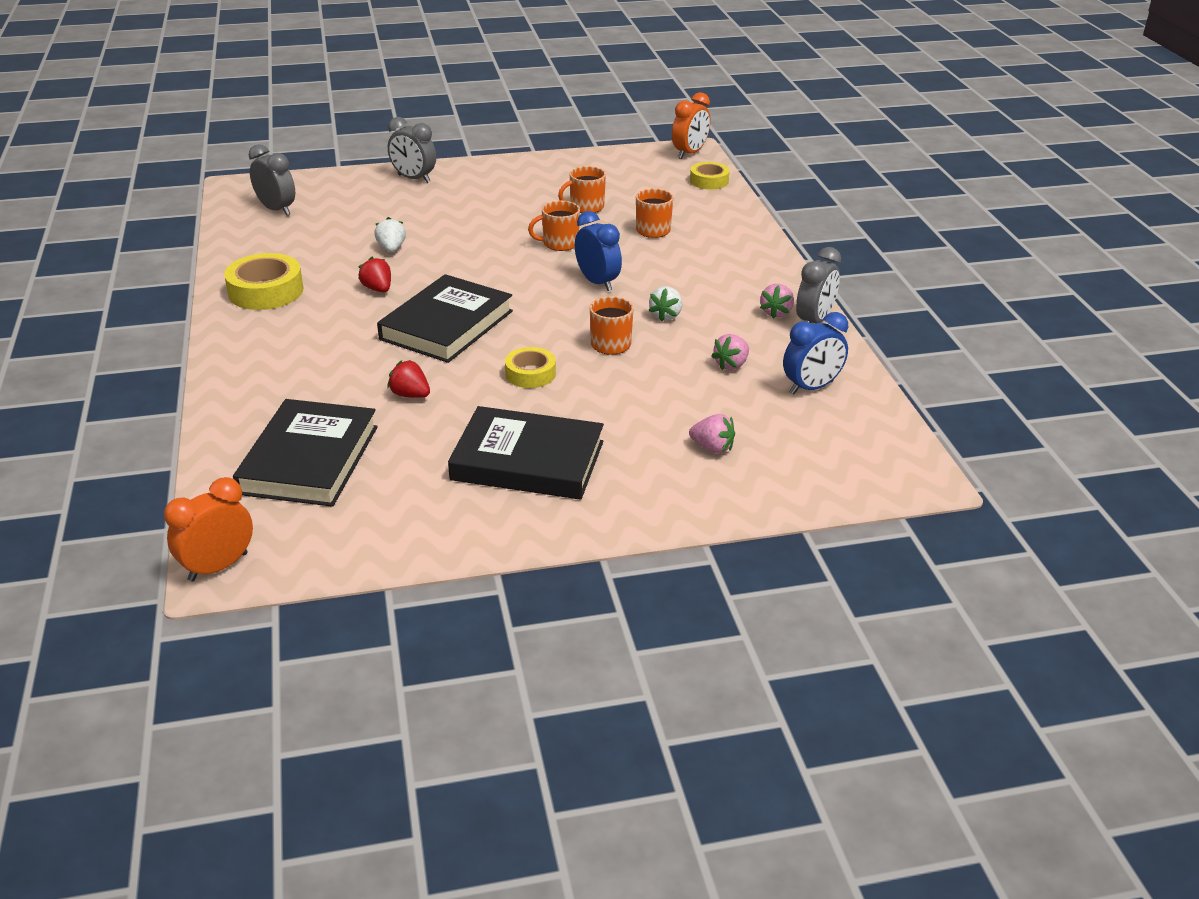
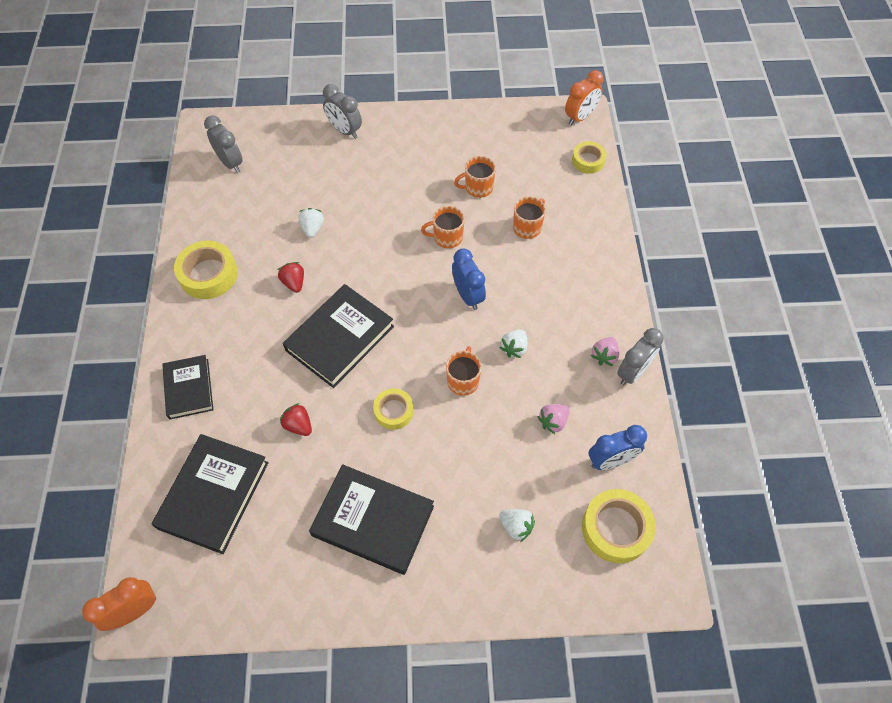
camera: 10 degrees right, 25 degrees up
(258, 379) = (189, 389): none -> black book
(712, 448) = (516, 526): pink strawberry -> white strawberry
(836, 438) = (616, 528): none -> yellow tape

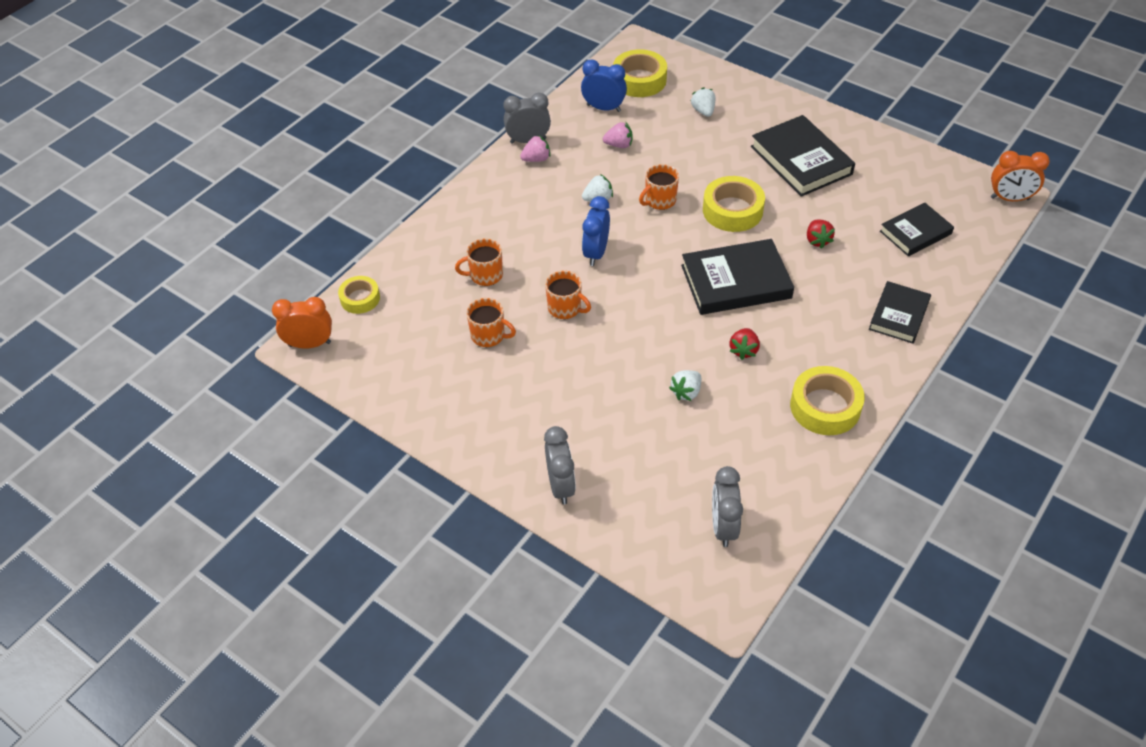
camera: 140 degrees left, 10 degrees down
(213, 495) = (915, 232): black book -> black book, size x0.63
(393, 411) = (732, 210): yellow tape -> yellow tape, size x1.61

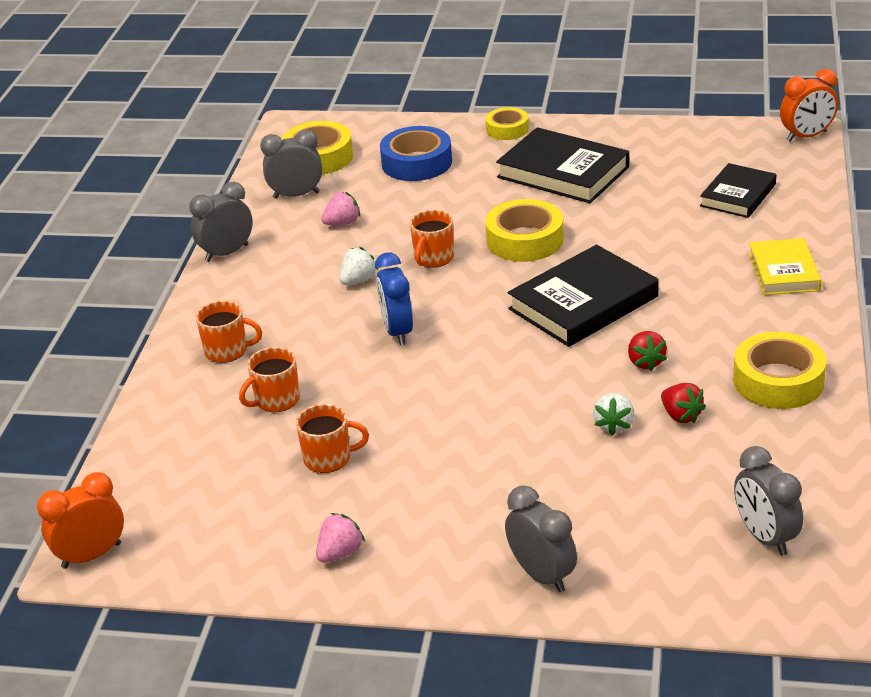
camera: 25 degrees left, 15 degrees down
(360, 298) = (126, 482): yellow tape -> yellow tape (507, 129)
(536, 159) = (251, 267): pink strawberry -> pink strawberry (340, 553)
(565, 308) = (403, 397): orange mug -> orange mug (227, 351)
(603, 108) = (296, 195): blue clock -> grey clock
(703, 111) = (416, 163): white strawberry -> blue tape
(817, 240) = (641, 236): red strawberry -> red strawberry (681, 416)
(899, 315) = (783, 271): black book -> yellow book

